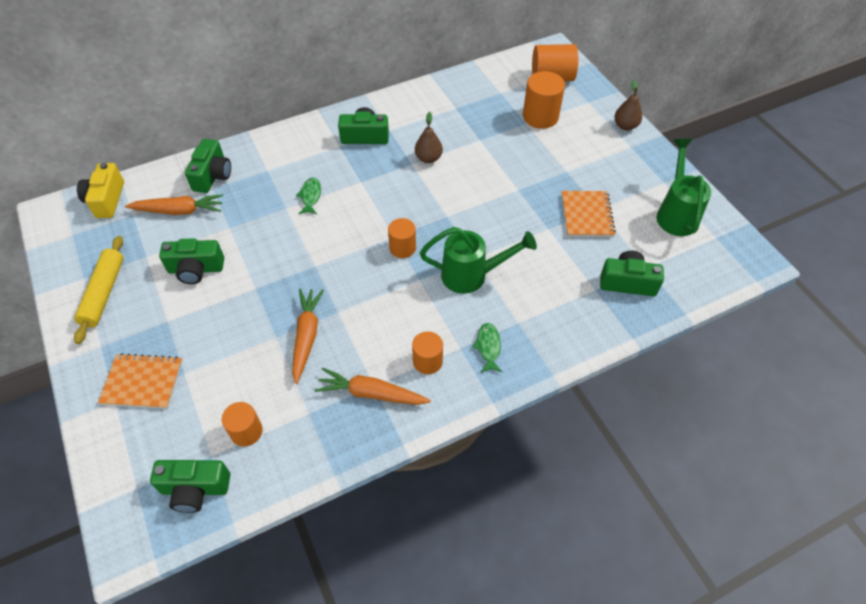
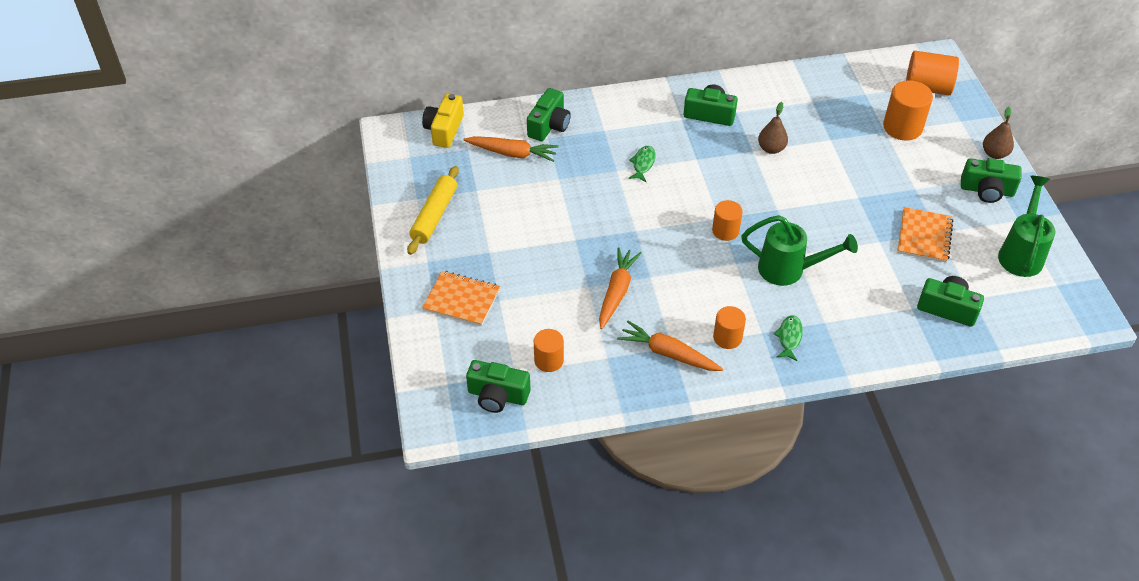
camera: 15 degrees right, 5 degrees down
(196, 269) = (521, 211): green camera -> green camera (987, 190)

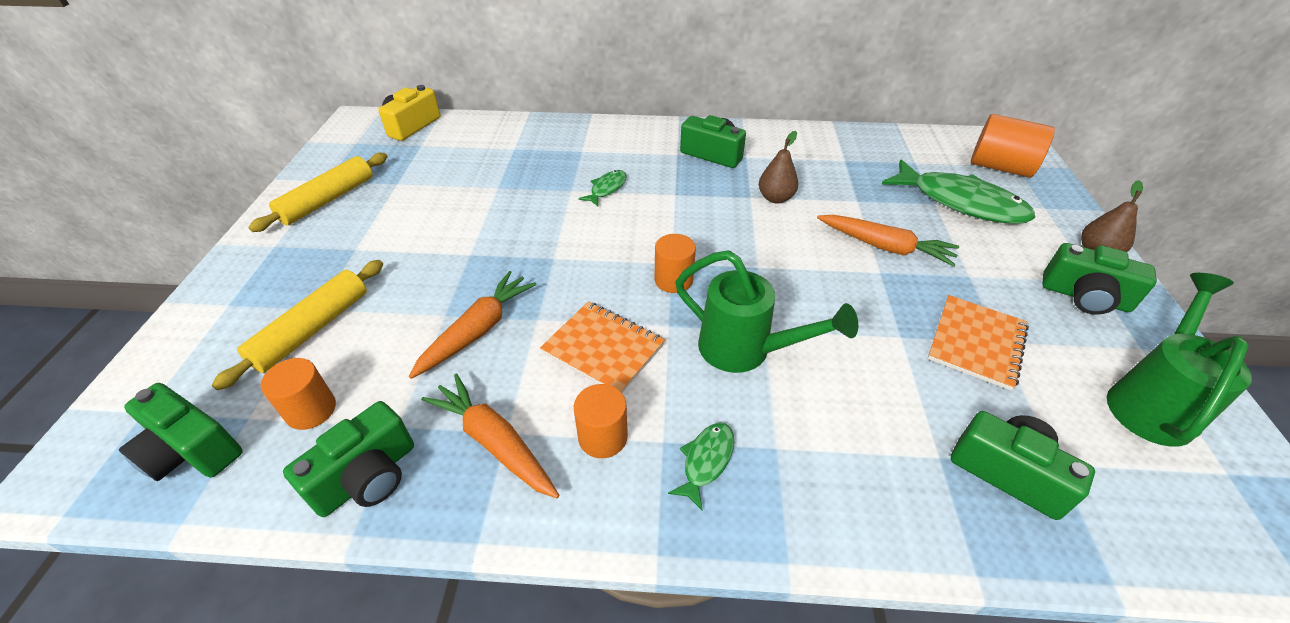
camera: 15 degrees right, 5 degrees down
(461, 300) = (271, 298): orange notebook -> orange notebook (603, 348)
(508, 314) = (313, 329): none -> yellow rolling pin
(512, 153) = (465, 156): orange carrot -> orange carrot (884, 247)
(549, 125) = (524, 138): green camera -> green camera (367, 477)
(902, 127) = (960, 202): orange cylinder -> green fish

